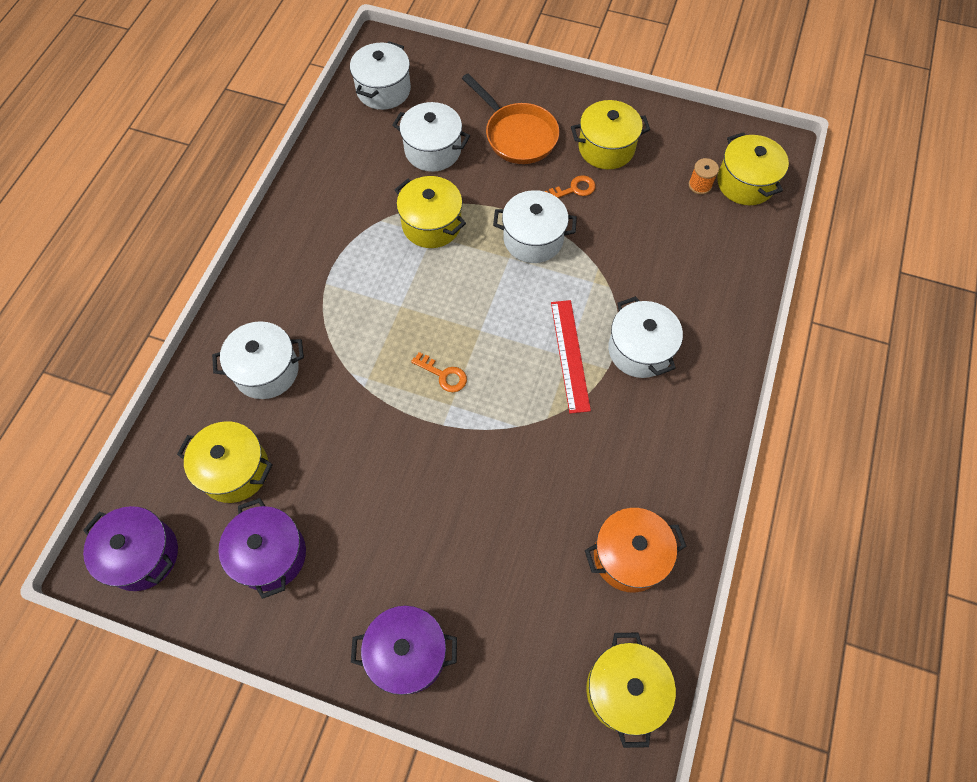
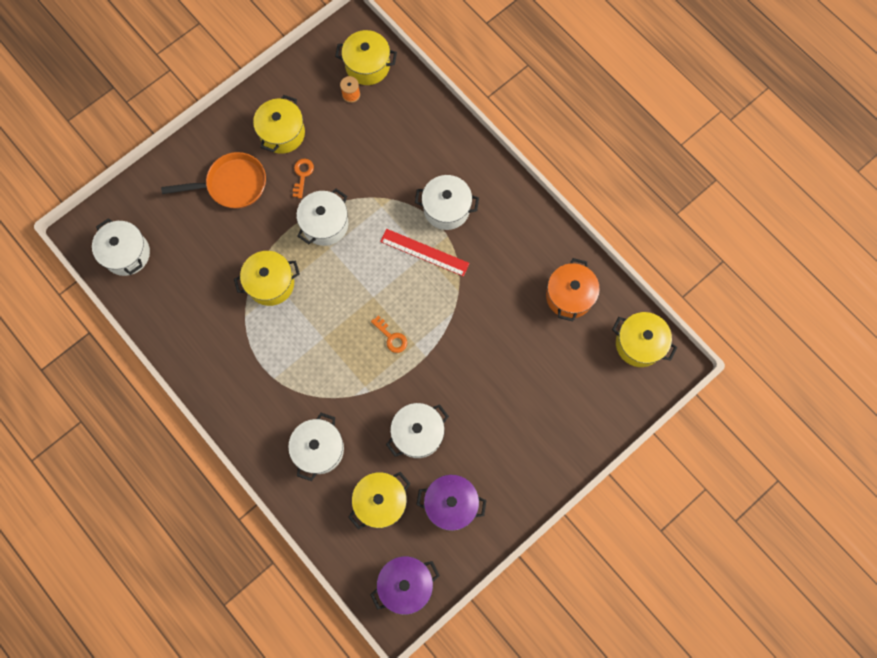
camera: 60 degrees left, 10 degrees up
(407, 653) = (555, 451): purple pot -> none
(433, 150) = (207, 248): white pot -> white pot (418, 433)
(443, 375) = (391, 337): orange key -> orange key turned 75 degrees clockwise

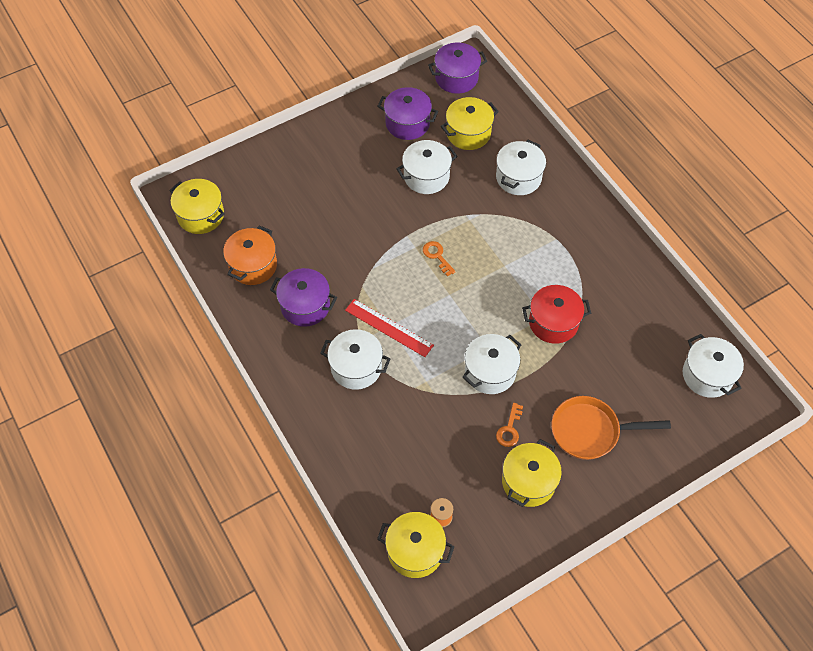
camera: 170 degrees left, 15 degrees down
(271, 283) = (553, 322): yellow pot -> red pot
(507, 261) = (305, 306): none -> purple pot

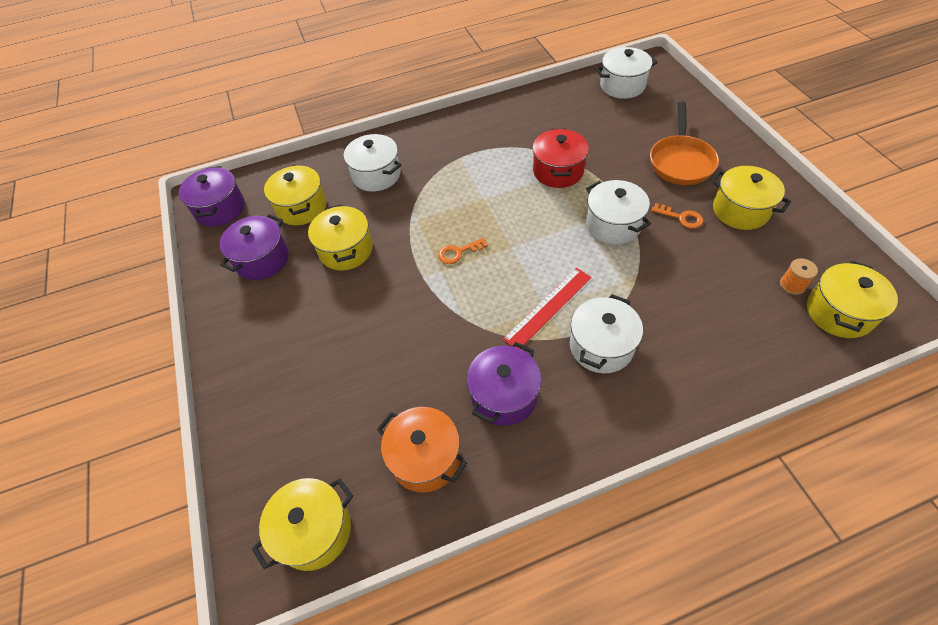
camera: 75 degrees left, 5 degrees down
(426, 176) = (346, 250): white pot -> yellow pot

